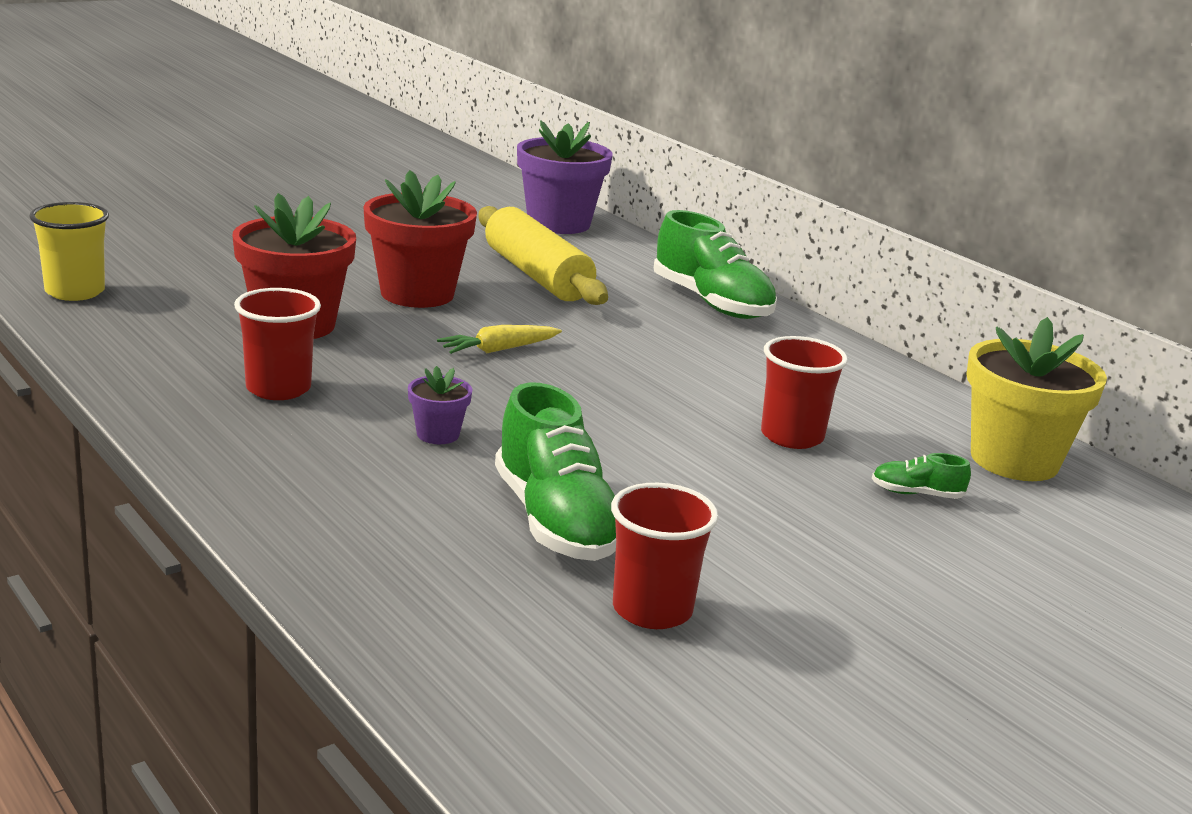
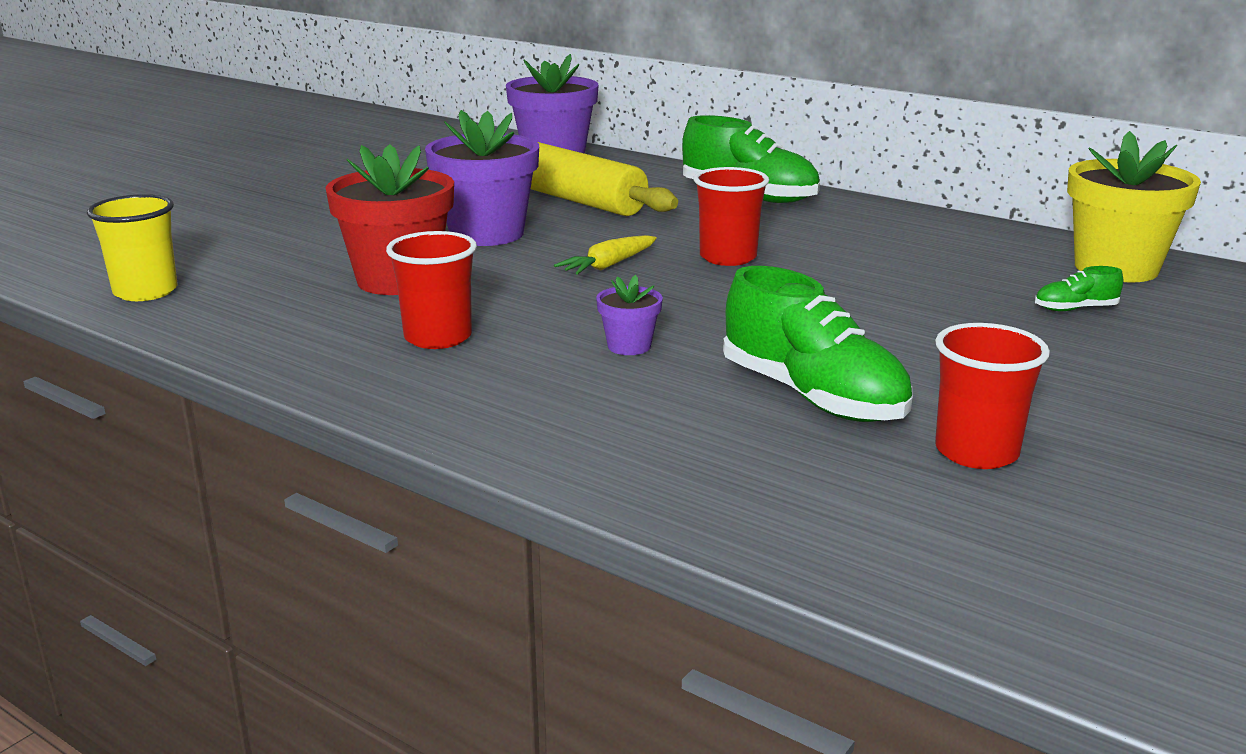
camera: 15 degrees left, 0 degrees up
(417, 294) = (486, 234): red flower pot -> purple flower pot
(792, 436) = (929, 285): red cup -> red cup (728, 257)

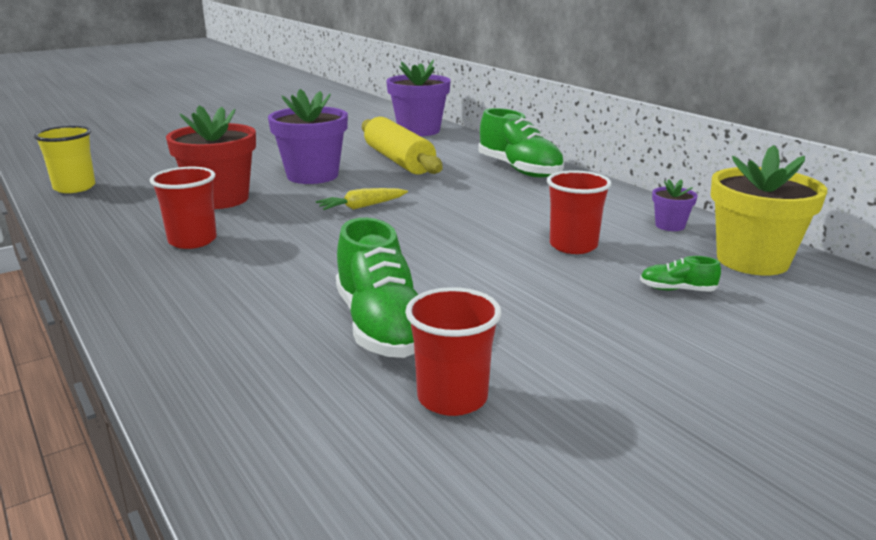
camera: 20 degrees right, 0 degrees up
(629, 346) = (302, 266): purple flower pot -> purple flower pot (670, 226)
(728, 257) = (450, 211): red cup -> red cup (573, 246)

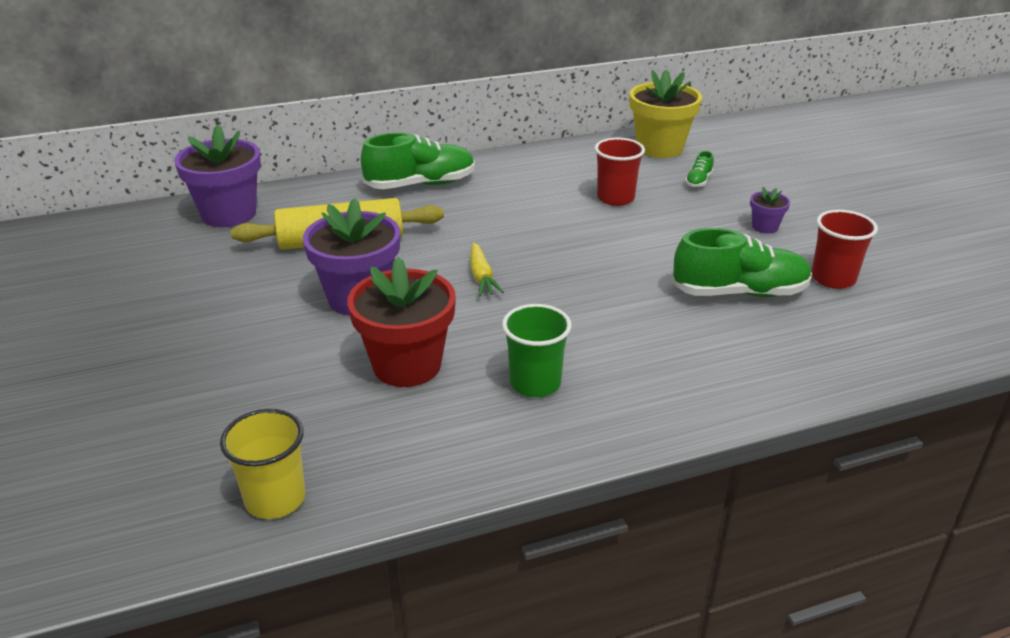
camera: 75 degrees left, 10 degrees up
(192, 241) = (535, 383): red cup -> green cup
(670, 226) = (589, 156): purple flower pot -> purple flower pot (765, 227)

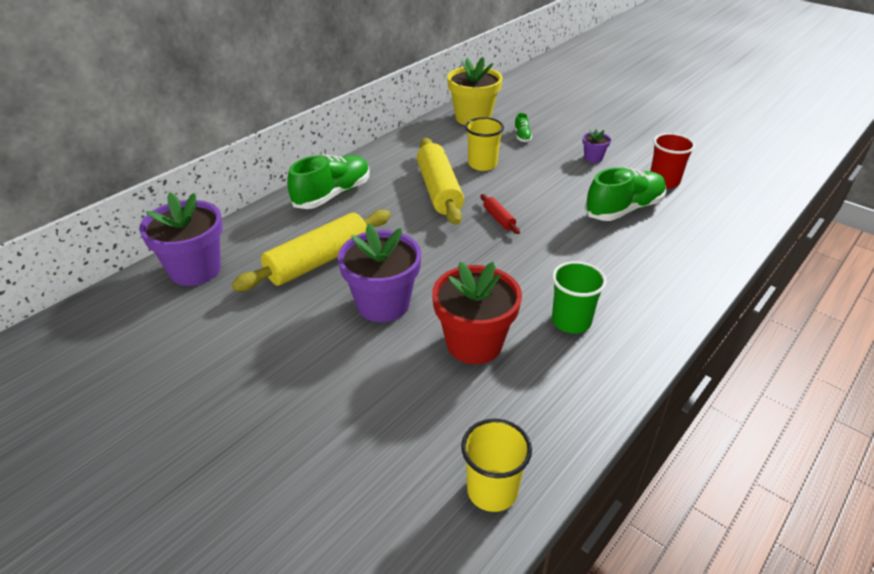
camera: 30 degrees left, 5 degrees up
(481, 277) = (454, 255): yellow carrot -> none
(536, 210) = (439, 190): none -> yellow rolling pin
(571, 257) = (499, 219): none -> red rolling pin
(615, 198) = (482, 164): red cup -> yellow cup

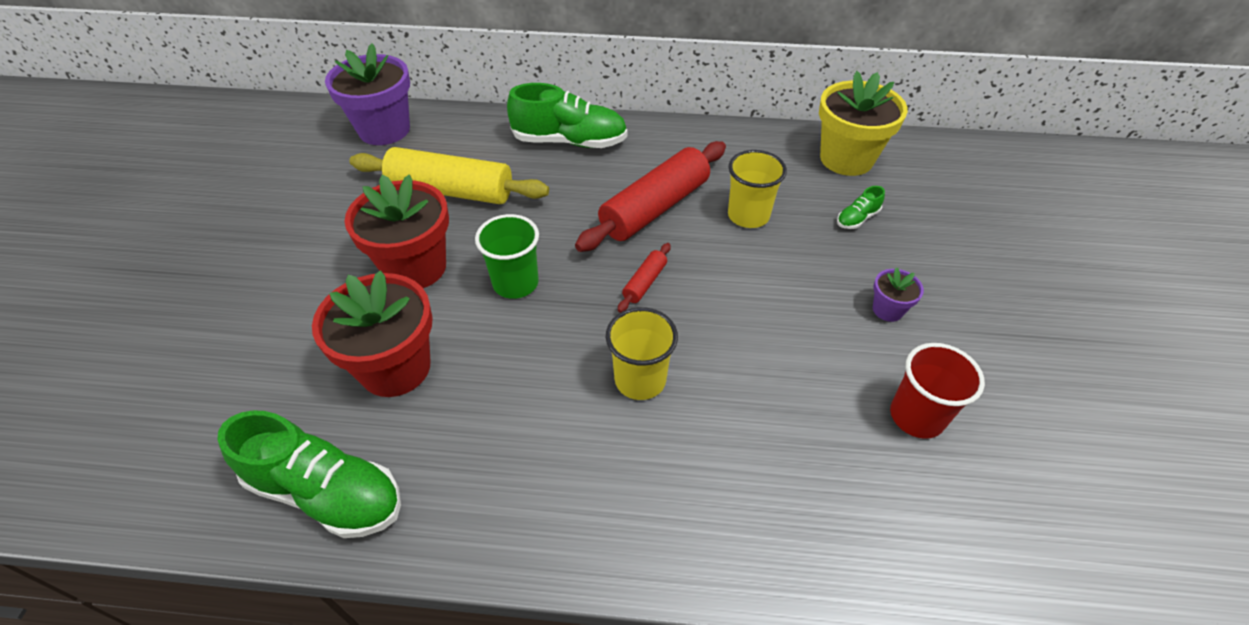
camera: 55 degrees right, 10 degrees up
(383, 304) = (415, 267): purple flower pot -> red flower pot
(439, 190) = (655, 208): yellow rolling pin -> red rolling pin
(492, 490) = (178, 485): yellow cup -> yellow cup (640, 380)
(571, 321) = (490, 439): green cup -> green cup (515, 283)
(624, 209) = (789, 397): green shoe -> green shoe (327, 493)

